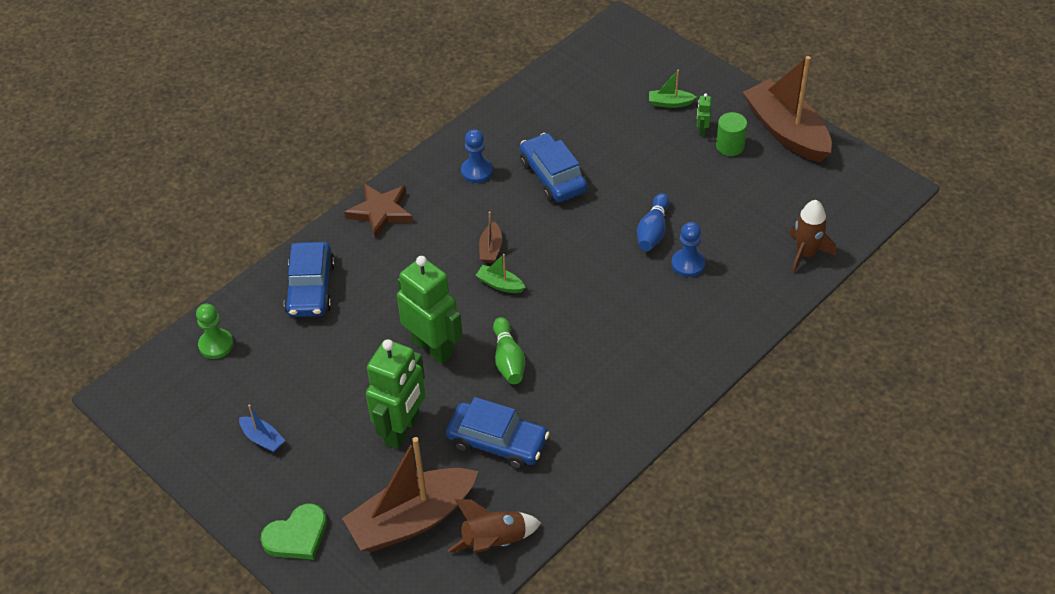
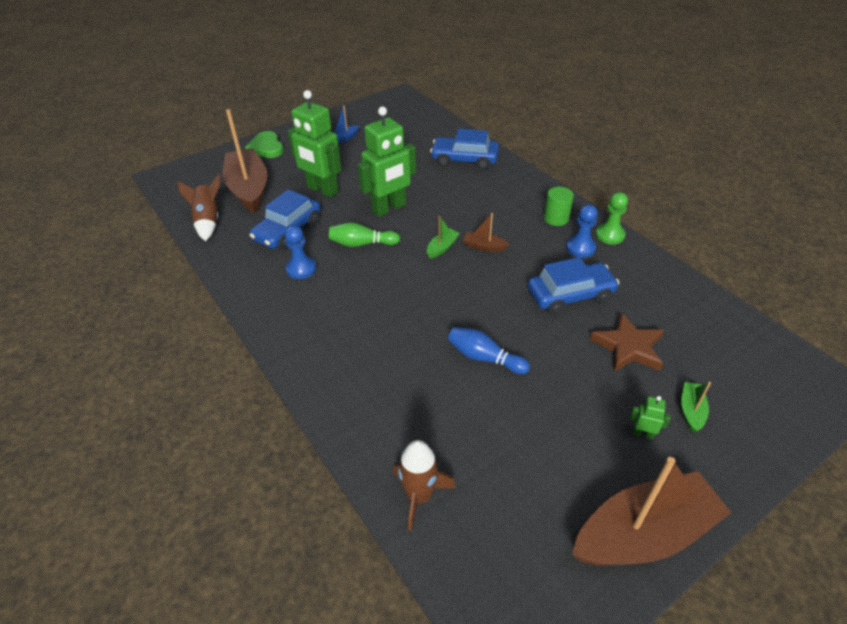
camera: 100 degrees right, 5 degrees down
(216, 345) = (426, 125): green pawn -> green pawn (609, 235)
(380, 212) = (536, 194): brown star -> brown star (628, 347)
(688, 264) = (432, 378): blue pawn -> blue pawn (301, 269)
(730, 146) = (614, 457): green cylinder -> green cylinder (556, 218)

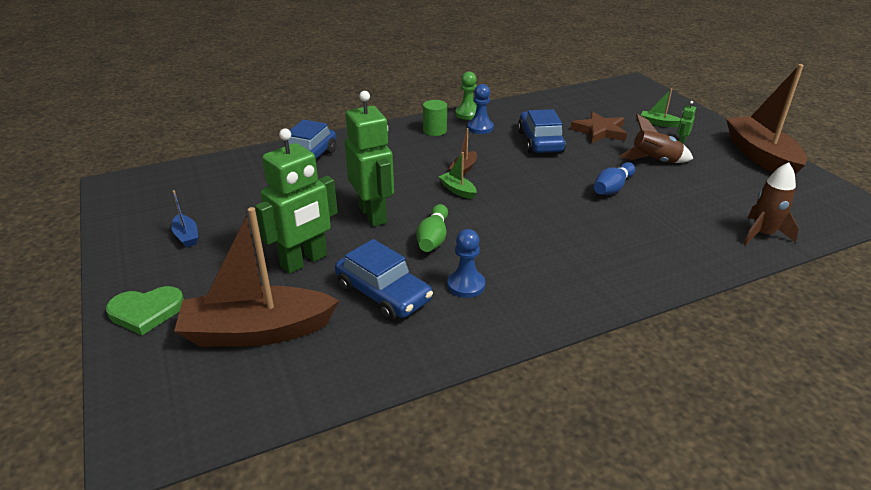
camera: 80 degrees left, 10 degrees down
(208, 221) = (322, 376): brown rocket -> brown rocket (655, 161)

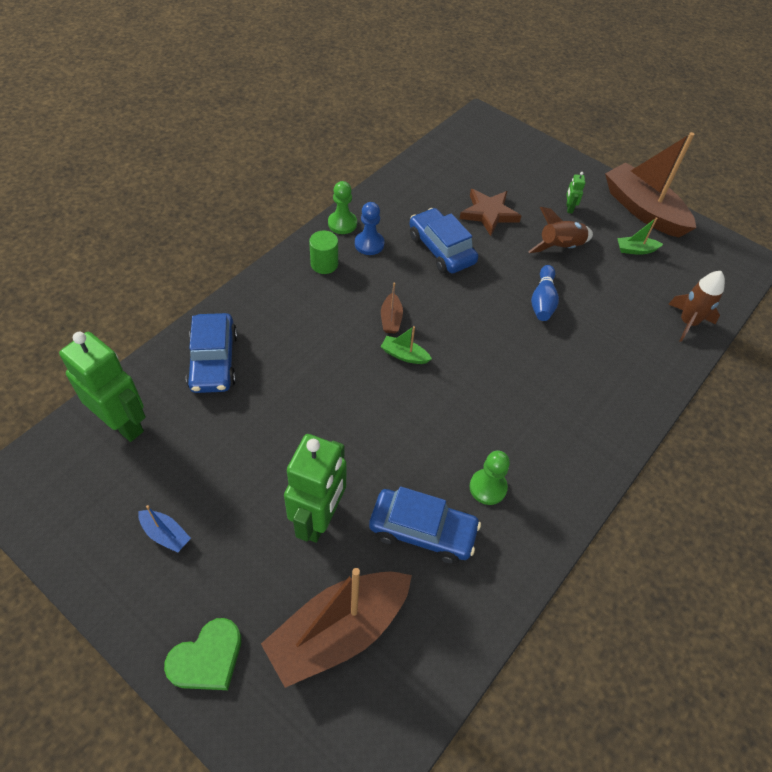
camera: 30 degrees left, 20 degrees up
(373, 215) = (343, 423): green robot -> green robot (123, 423)
(433, 238) = (422, 435): green bowling pin -> none
(466, 285) = (488, 487): blue pawn -> green pawn
(658, 123) = (536, 184): green boat -> green boat (635, 250)

